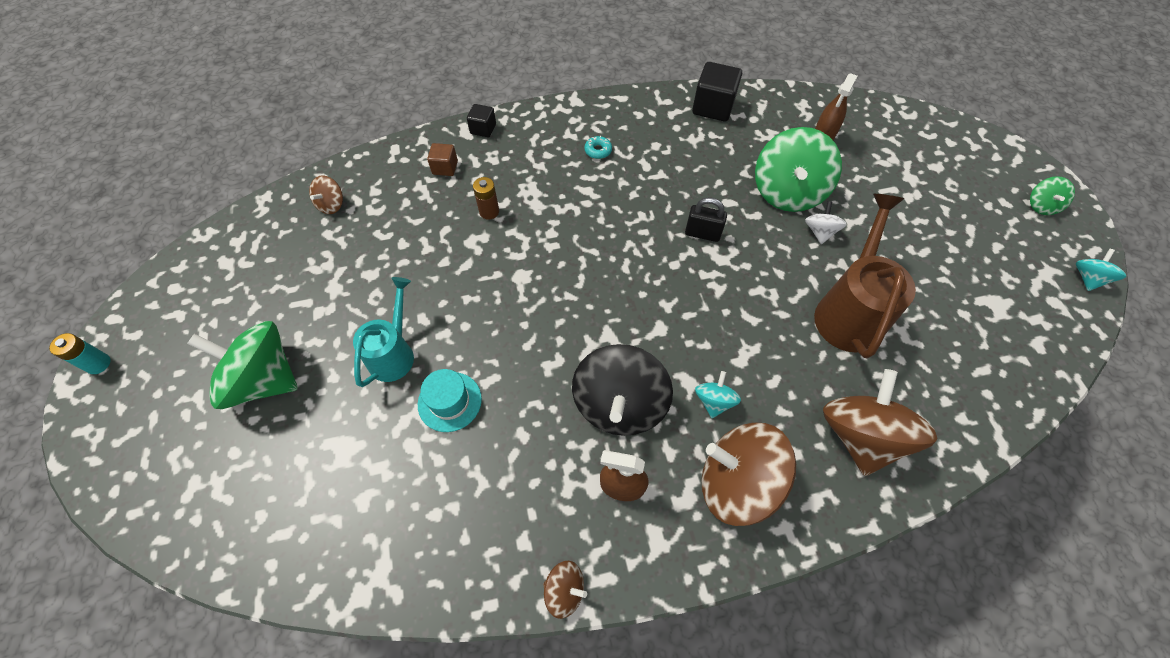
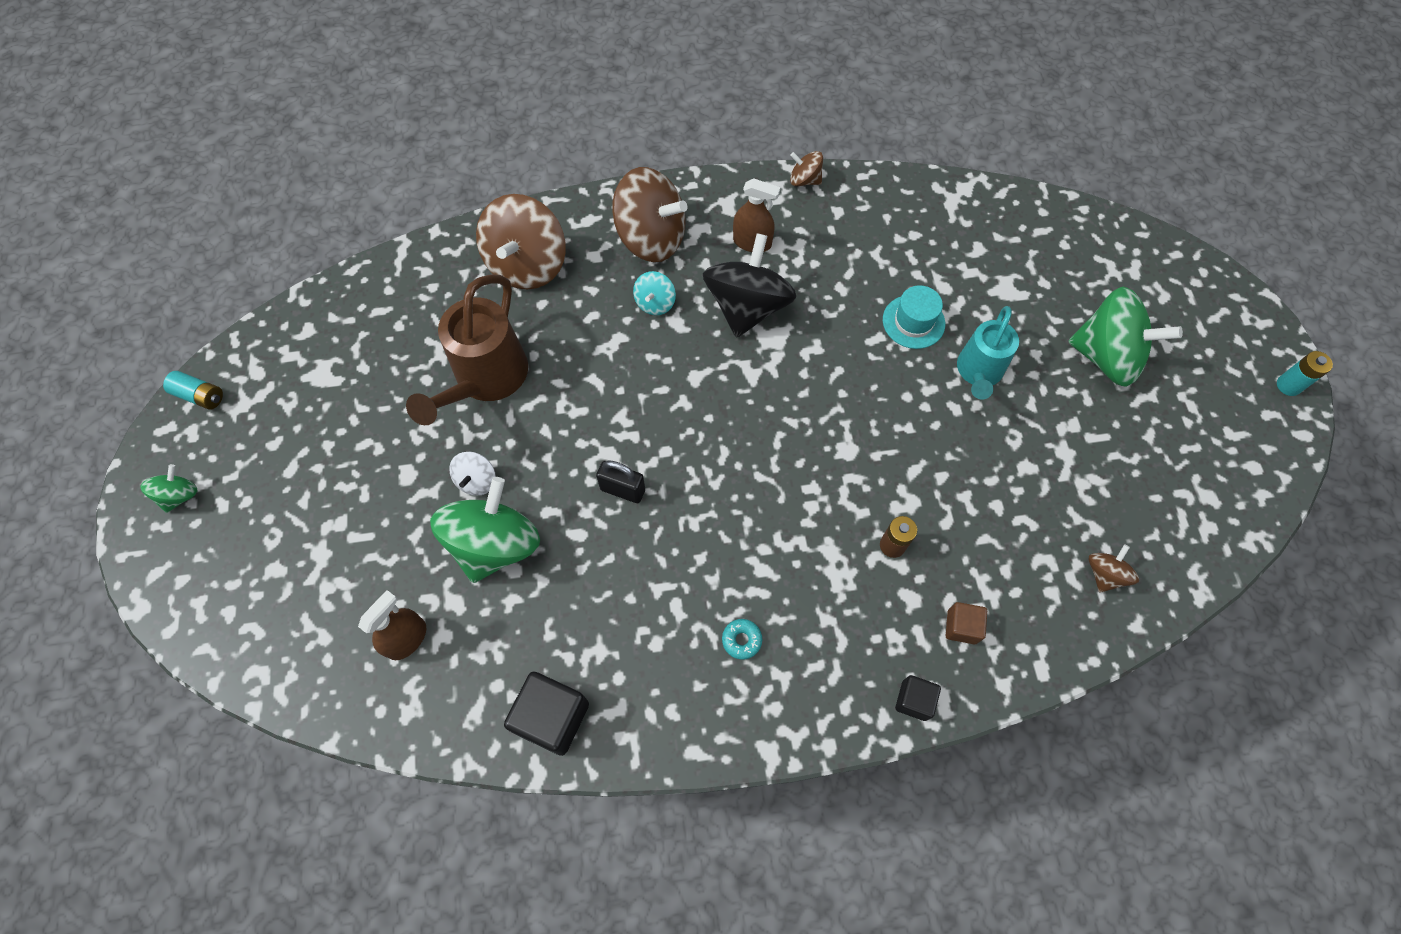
camera: 175 degrees left, 5 degrees up
(1087, 278) = (200, 396): turquoise spinning top -> turquoise battery

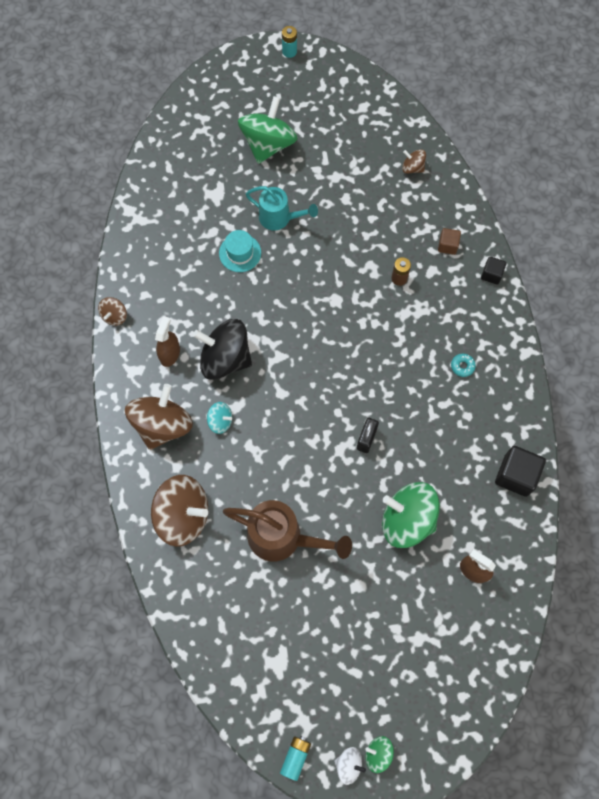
camera: 90 degrees left, 5 degrees up
(477, 480) = (362, 536): white spinning top -> white spinning top (349, 764)

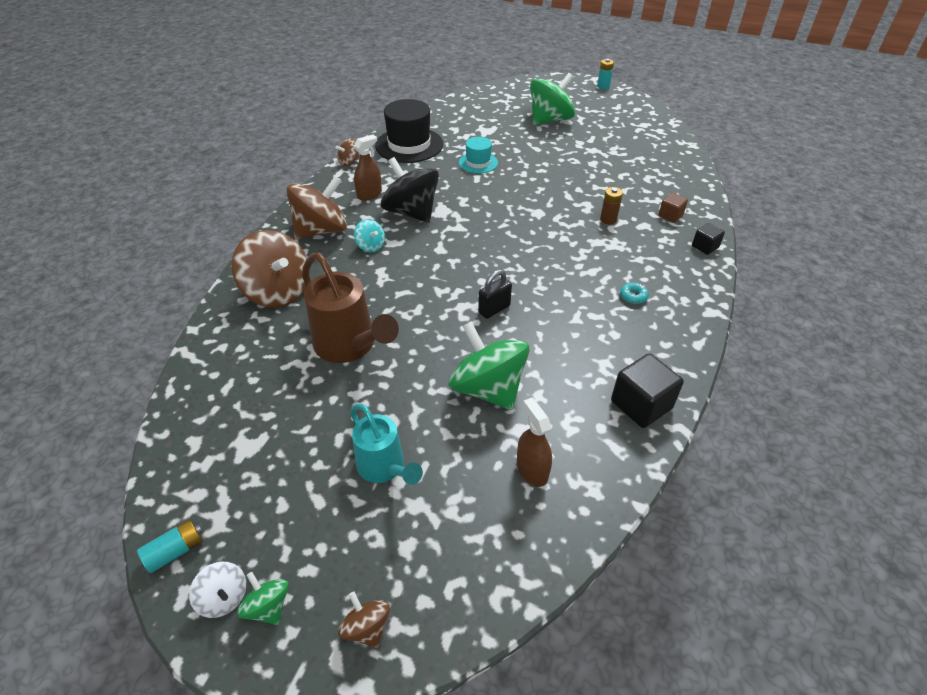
camera: 30 degrees right, 25 degrees down
(155, 258) = (409, 145): none -> black hat
(279, 218) = (527, 156): turquoise watering can -> turquoise watering can (384, 467)
(412, 167) = (666, 164): brown spinning top -> brown spinning top (366, 627)

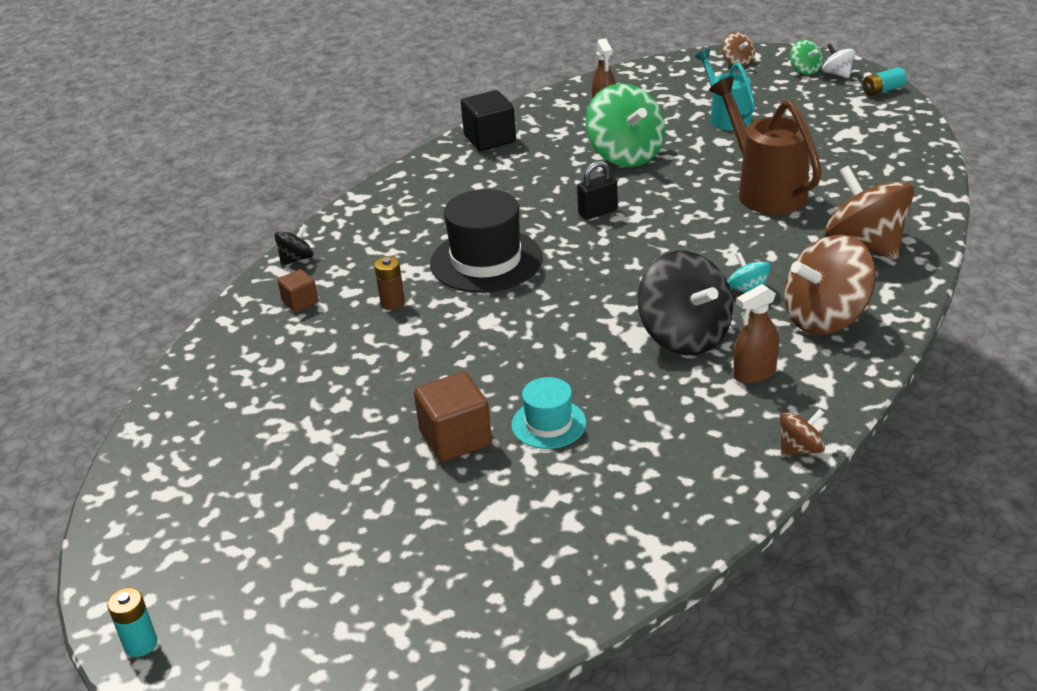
camera: 165 degrees left, 10 degrees down
(409, 145) = (676, 483): black hat -> black hat (486, 261)
(523, 153) = (455, 438): none -> brown cube
(550, 120) = (351, 528): green spinning top -> none
(633, 296) = (431, 215): turquoise donut -> none
(705, 247) = (296, 259): black cube -> black spinning top

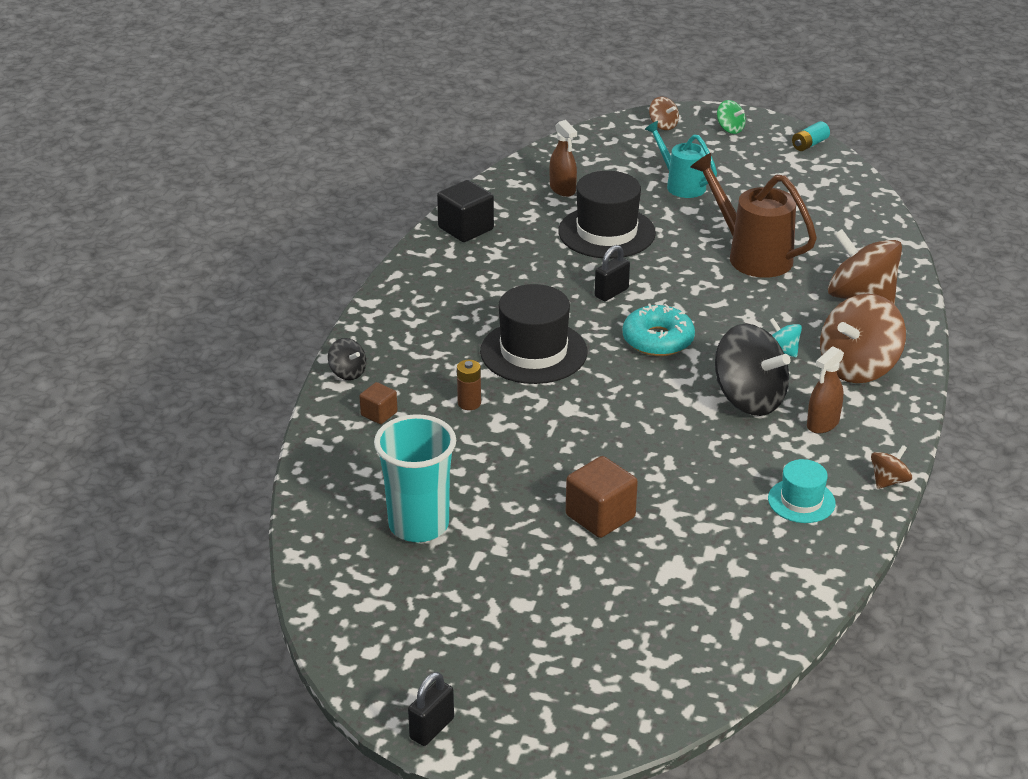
camera: 20 degrees left, 0 degrees up
(140, 644) = (432, 728): turquoise battery -> black padlock
(267, 418) = (418, 525): none -> turquoise cup
(296, 259) = (347, 372): black spinning top -> black spinning top turned 105 degrees clockwise
(548, 424) = (673, 492): turquoise hat -> turquoise hat (801, 501)
(620, 264) = (658, 340): none -> turquoise donut
(625, 155) = (606, 232): green spinning top -> black hat
(837, 74) = (761, 130): white spinning top -> none

